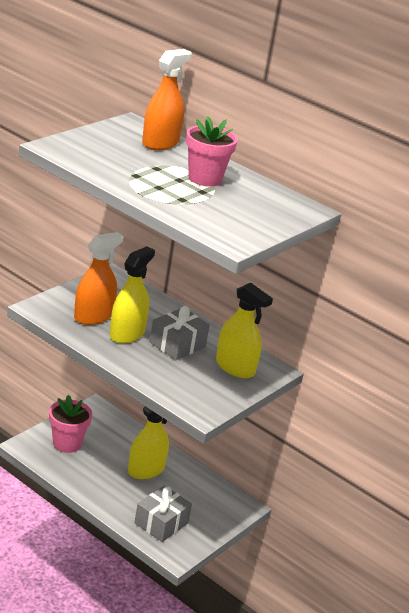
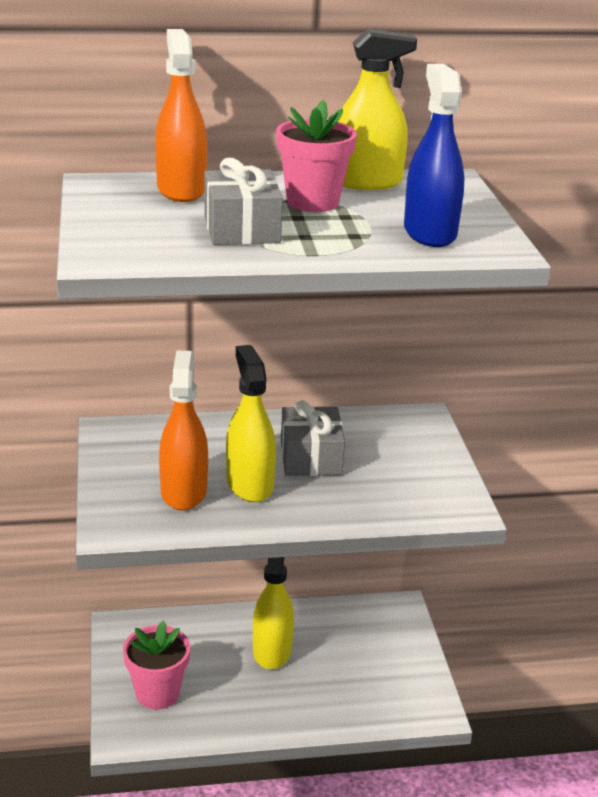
camera: 45 degrees left, 0 degrees up
(161, 523) = (373, 692): grey gift -> grey gift (241, 229)
(221, 218) = (429, 232): none -> blue spray bottle
(235, 367) = (395, 440): yellow spray bottle -> yellow spray bottle (366, 182)

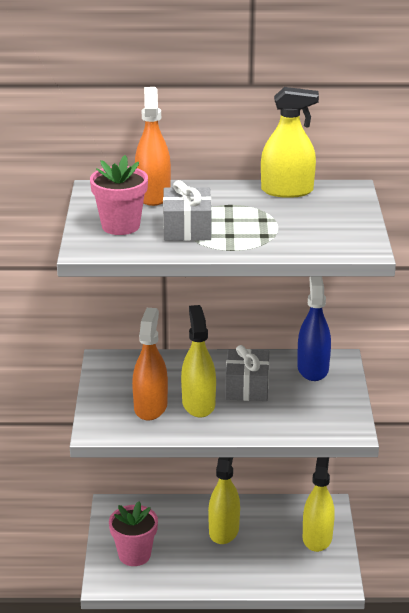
camera: 10 degrees right, 0 degrees up
(312, 202) = (243, 207): pink flower pot -> pink flower pot (120, 226)
(394, 651) = (317, 537): none -> yellow spray bottle
(429, 232) = (318, 234): blue spray bottle -> blue spray bottle (312, 369)

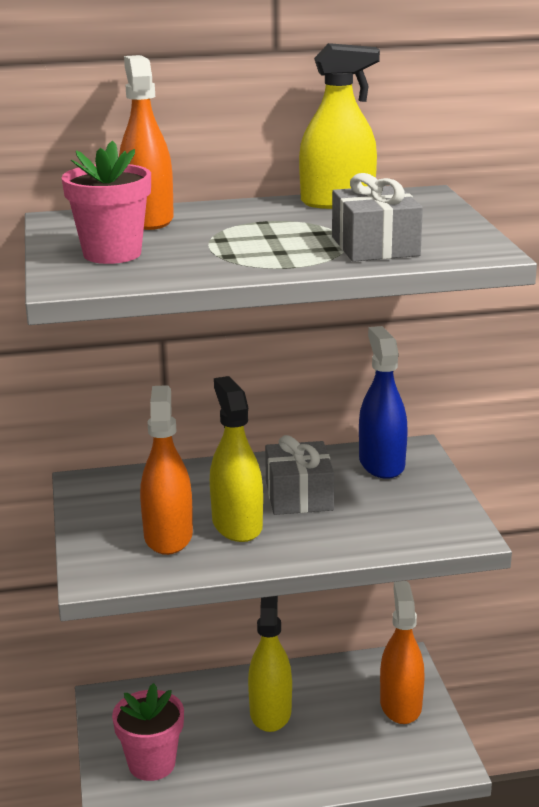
camera: 10 degrees left, 5 degrees down
(187, 228) = (213, 249): grey gift -> grey gift (375, 246)
(317, 537) = (400, 705): yellow spray bottle -> orange spray bottle

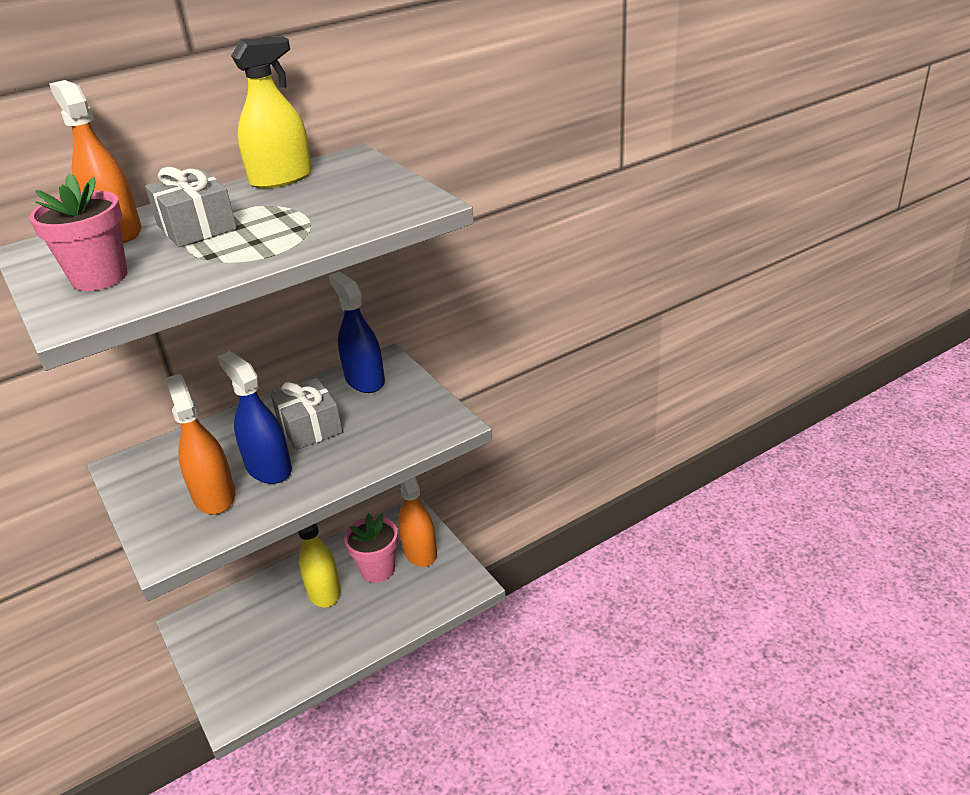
camera: 20 degrees left, 10 degrees up
(152, 764) = (244, 665): pink flower pot -> pink flower pot (377, 569)
(237, 525) = (269, 468): yellow spray bottle -> blue spray bottle
(375, 246) = (334, 218): grey gift -> grey gift (196, 227)

